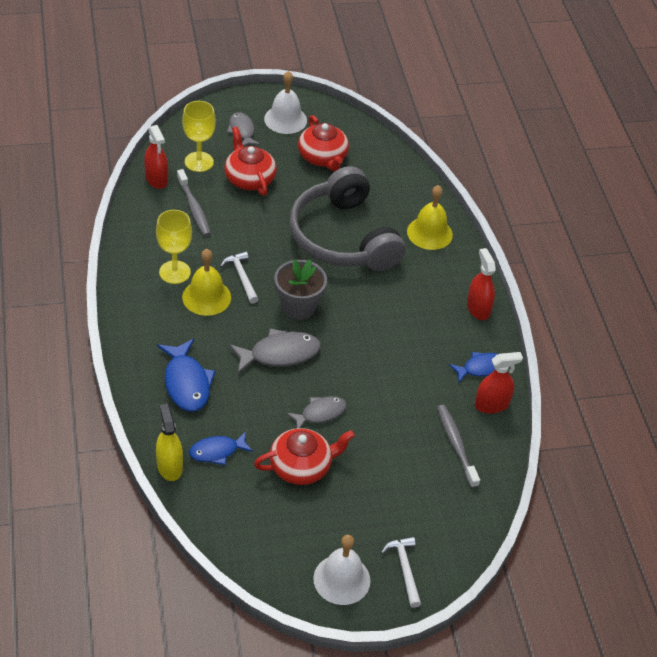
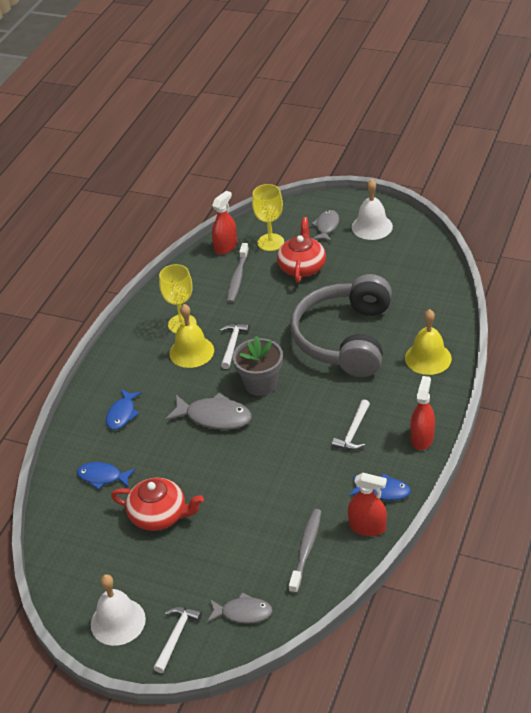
camera: 40 degrees right, 5 degrees down
(156, 179) = (225, 247): red spray bottle -> red spray bottle turned 150 degrees counterclockwise
(169, 466) = (58, 474): yellow spray bottle -> none
(186, 383) = (122, 414): blue fish -> blue fish, size x0.65
(320, 413) = (209, 478): grey fish -> grey fish (243, 613)
(323, 157) = (380, 266): red teapot -> none
(416, 323) = (353, 432): none -> white hammer

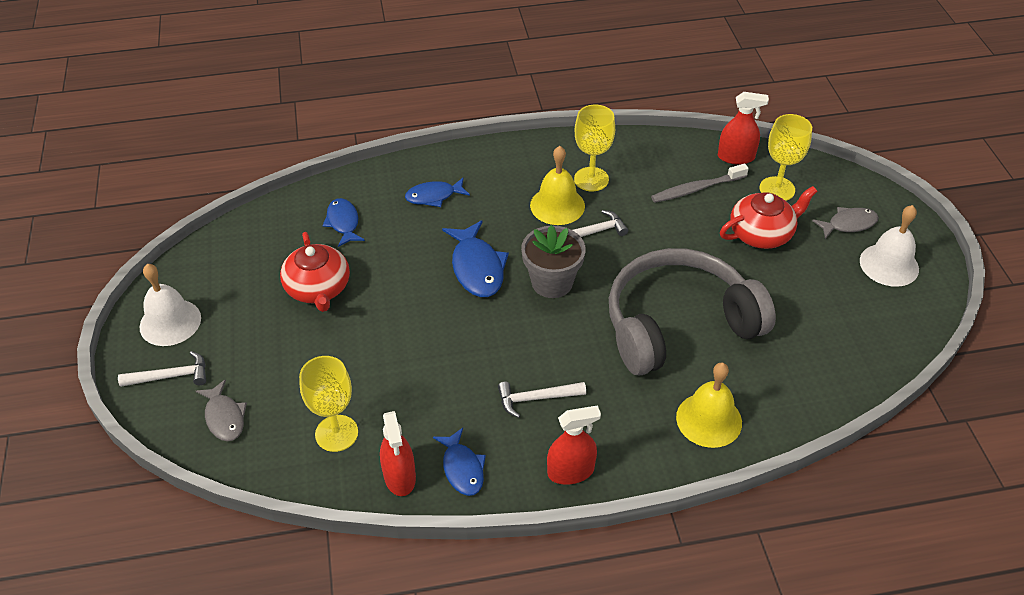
camera: 55 degrees right, 5 degrees up
(214, 417) = (477, 267): grey fish -> blue fish
(306, 549) = (336, 433): grey toothbrush -> yellow goblet

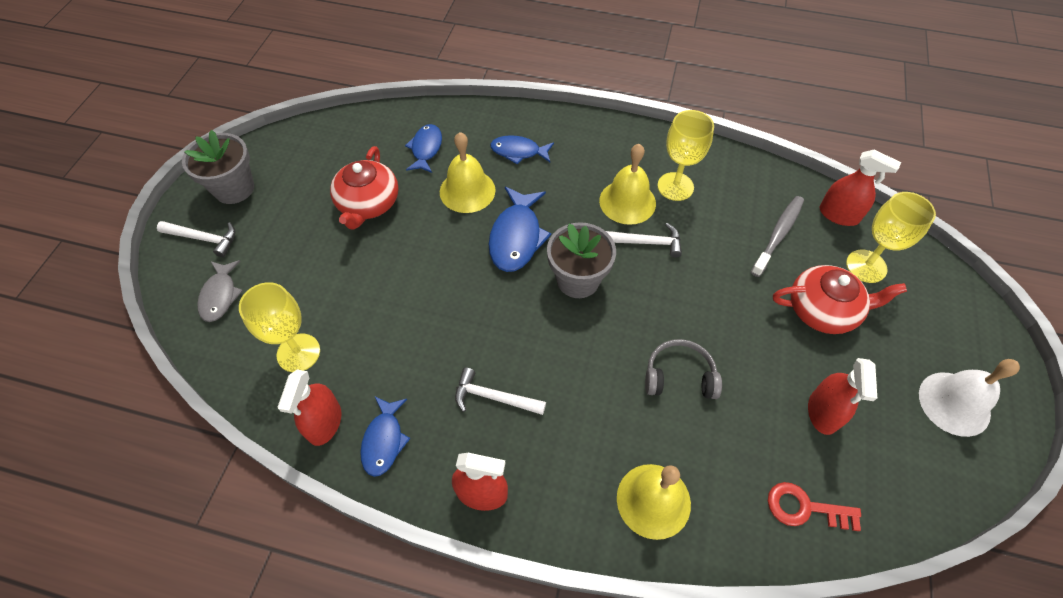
camera: 25 degrees right, 10 degrees up
(170, 322) = (234, 188): white bell -> grey flower pot
(407, 245) = (467, 191): none -> yellow bell
(678, 324) = (679, 376): grey headphones -> grey headphones, size x0.43
(696, 189) = (778, 235): grey toothbrush -> grey toothbrush turned 120 degrees clockwise
(800, 307) = (823, 412): none -> red spray bottle
(821, 378) = (804, 508): none -> red key
(848, 224) = (929, 336): grey fish -> none

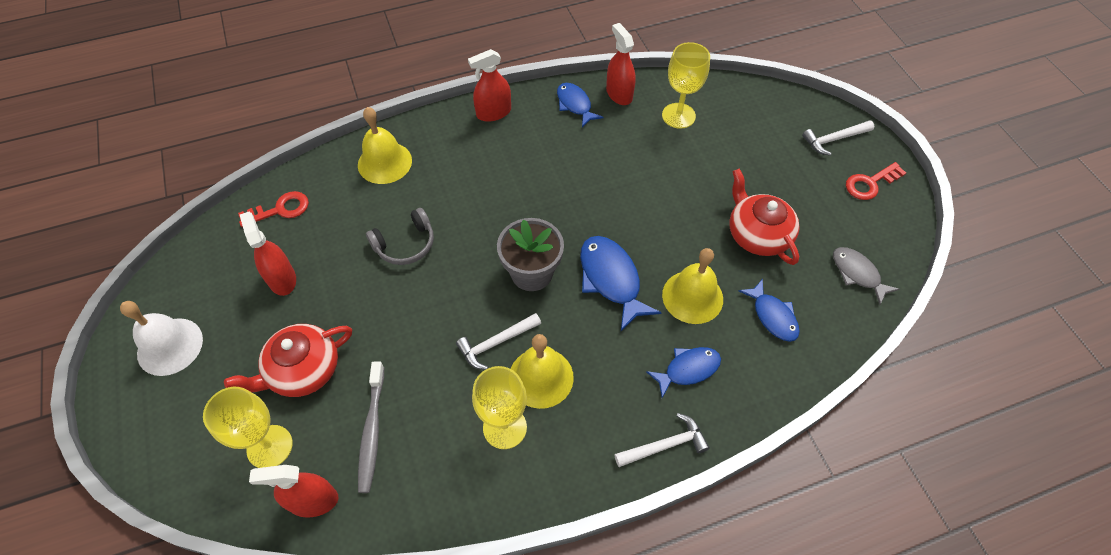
camera: 145 degrees right, 0 degrees up
(220, 296) = (770, 116): grey fish -> grey fish (857, 274)
(234, 188) = (870, 183): grey flower pot -> red key
(494, 397) = (528, 160): white hammer -> white hammer (665, 445)

